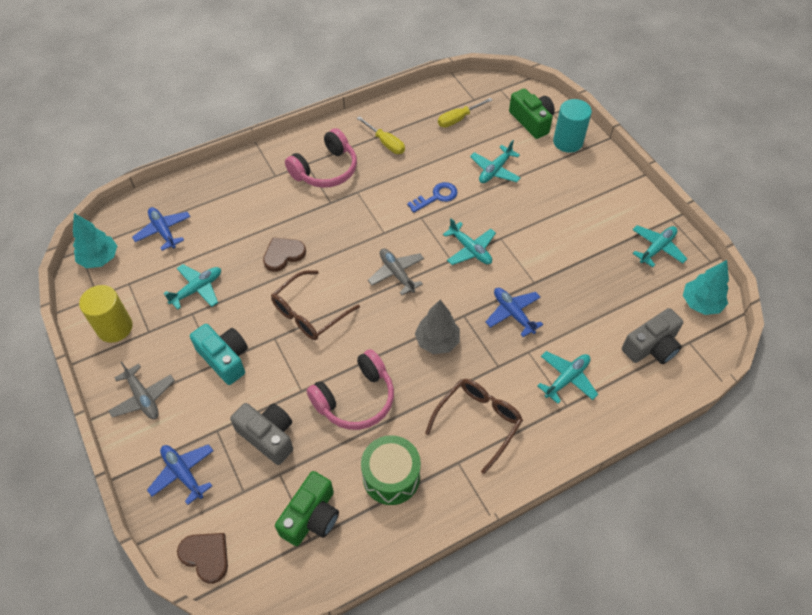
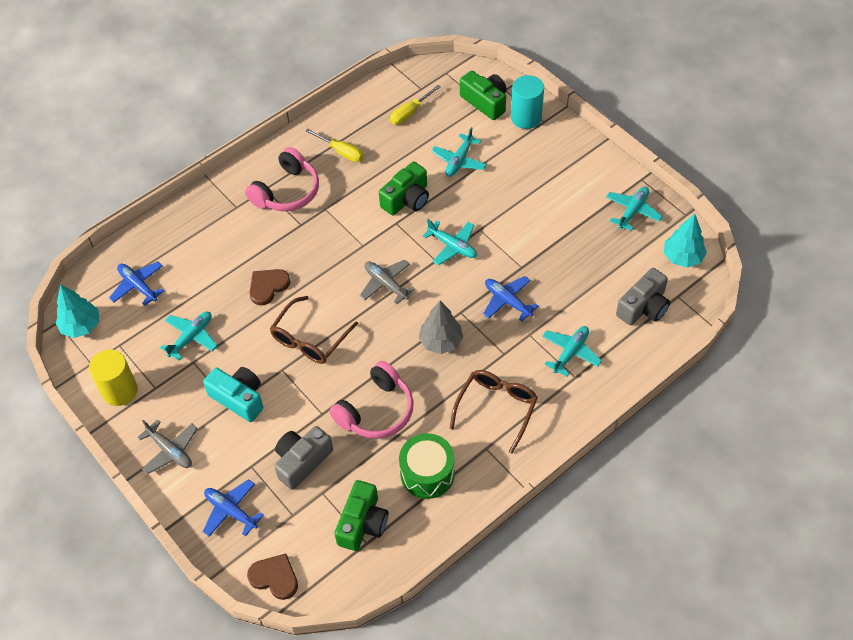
camera: 10 degrees left, 0 degrees up
(268, 436) = (302, 461): grey camera -> grey camera turned 75 degrees counterclockwise
(436, 197) = (407, 199): blue key -> green camera

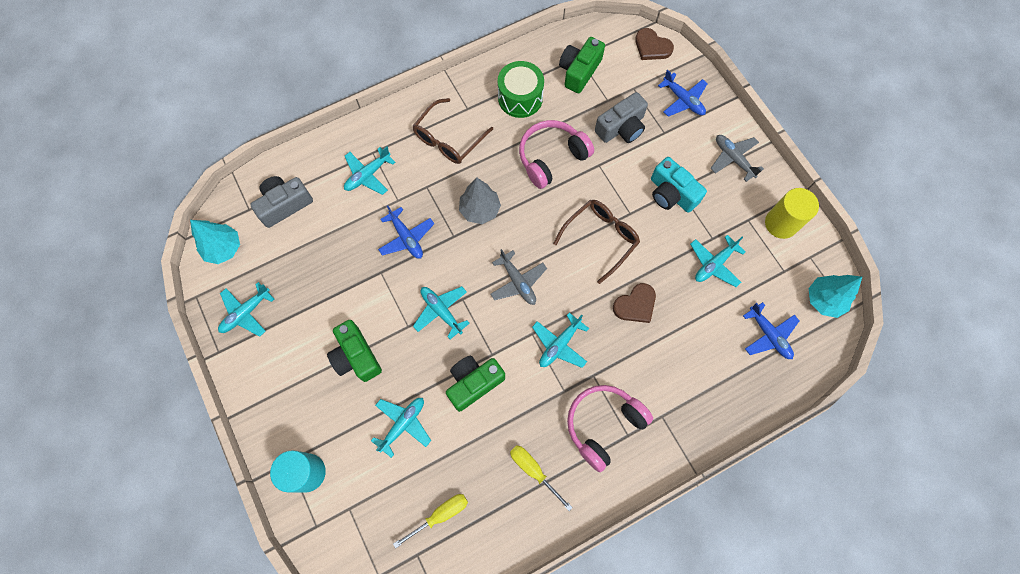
camera: 170 degrees left, 15 degrees up
(335, 241) = (559, 344): none -> turquoise plane
(485, 102) = (346, 511): green camera -> green camera (356, 356)

